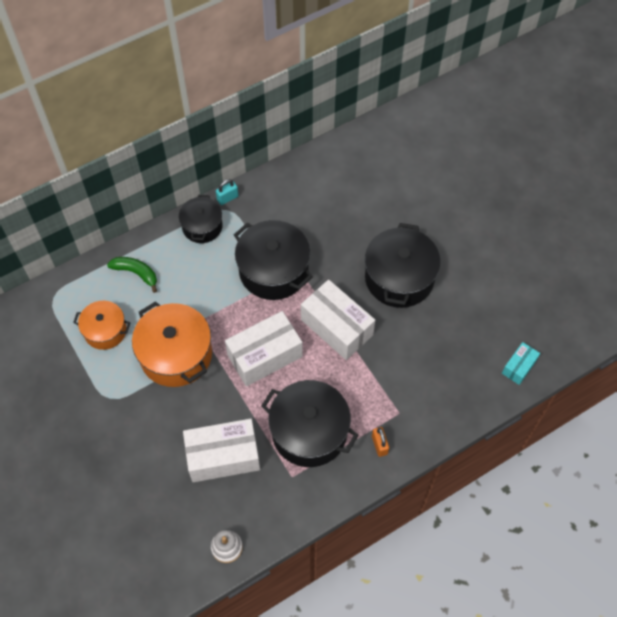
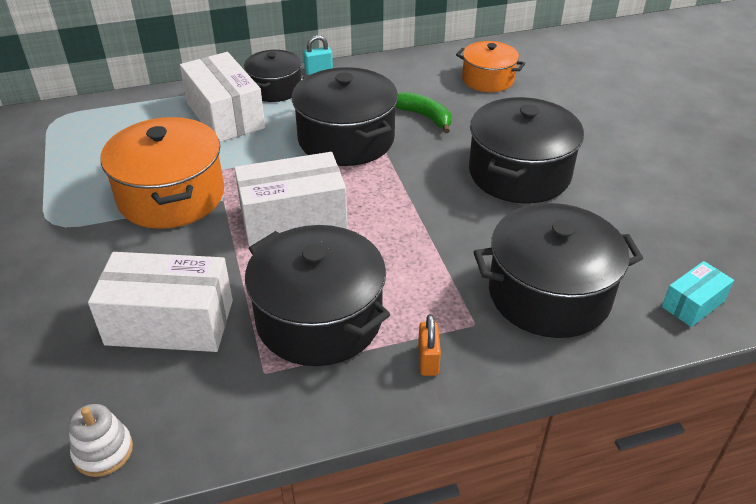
camera: 15 degrees right, 20 degrees down
(105, 331) = (96, 158): orange pot -> orange pot (488, 79)
(136, 273) = (170, 114): green banana -> green banana (424, 117)
(336, 327) = (410, 207): white box -> white box (225, 115)
(437, 379) = (549, 294): none -> black pot

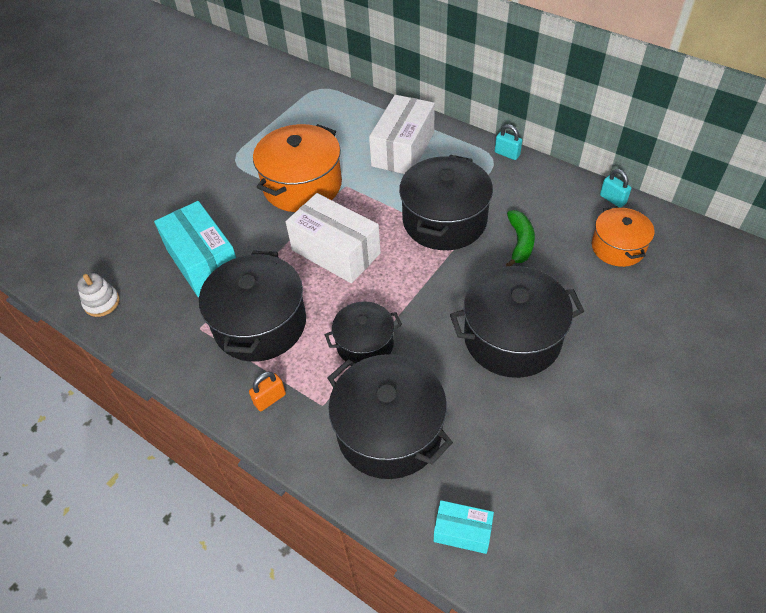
camera: 55 degrees right, 10 degrees up
(170, 322) = (203, 262): white box -> turquoise box
(275, 89) = (459, 149): black pot -> black pot (365, 344)
(438, 56) = (612, 199): none -> turquoise padlock

